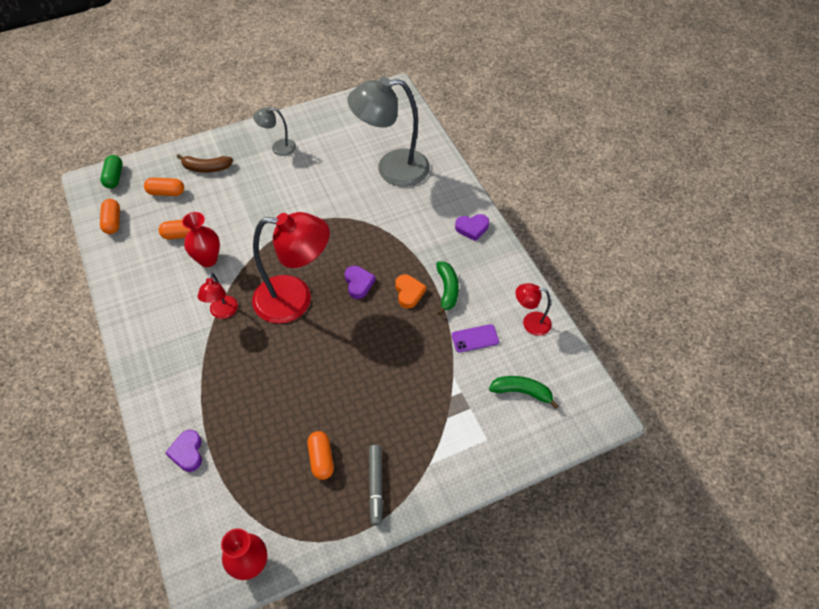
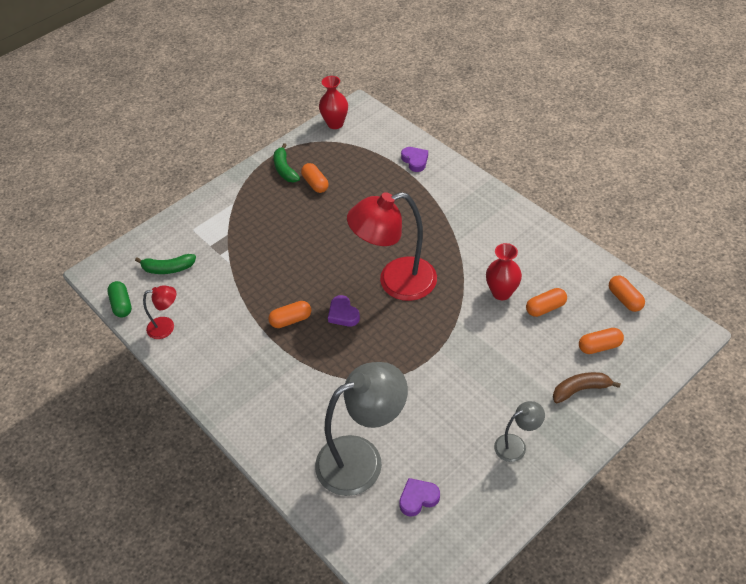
camera: 165 degrees right, 5 degrees down
(114, 177) = (670, 346): green capsule -> green capsule (122, 305)
(223, 312) = (454, 253): red lamp -> none
(376, 486) = (269, 180): grey marker -> none
(409, 293) = (291, 320): orange heart -> orange capsule
(447, 290) = (254, 333): green banana -> green banana (285, 169)
(472, 228) = (244, 409): purple heart -> purple heart (418, 498)
(475, 338) = (217, 298): purple phone -> none

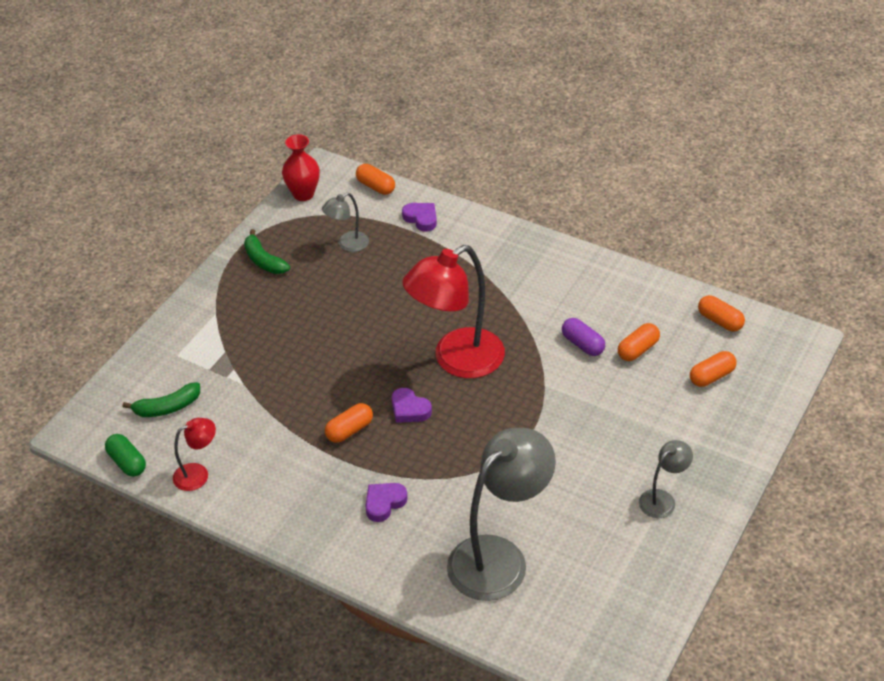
camera: 20 degrees left, 5 degrees down
(315, 184) = (310, 270): orange capsule -> orange capsule (375, 187)
(351, 170) = (347, 244): none -> grey lamp
(418, 498) = (578, 580): purple heart -> purple heart (384, 503)
(501, 292) = (582, 344): red vase -> purple capsule
(580, 389) = (708, 426): brown banana -> none

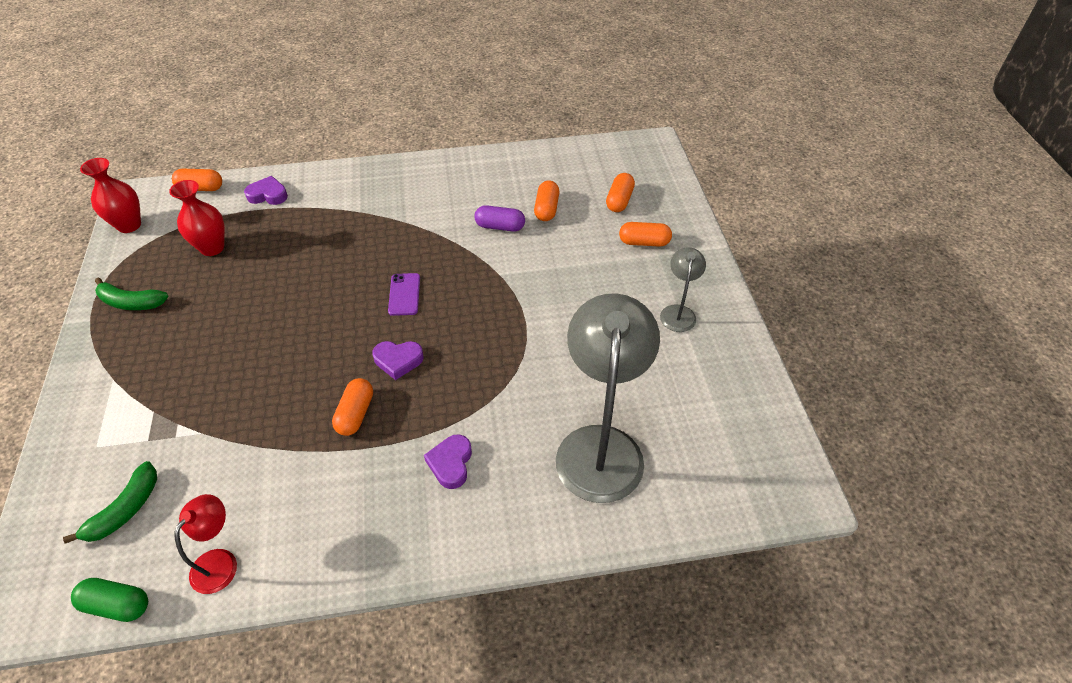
camera: 40 degrees left, 5 degrees up
(347, 244) = (212, 248): grey lamp -> red vase
(456, 360) = (404, 294): red lamp -> purple phone
(720, 321) = (585, 159): orange capsule -> orange capsule (644, 242)

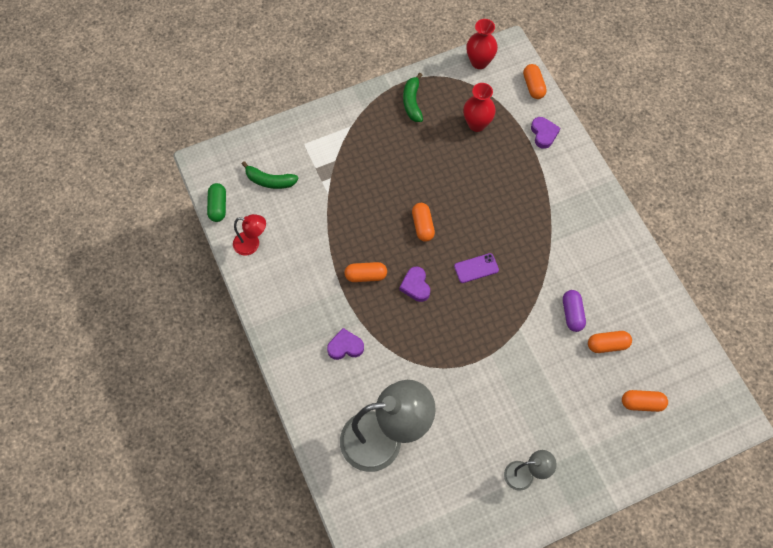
camera: 75 degrees right, 15 degrees up
(644, 242) = (596, 434): orange capsule -> orange capsule (423, 226)

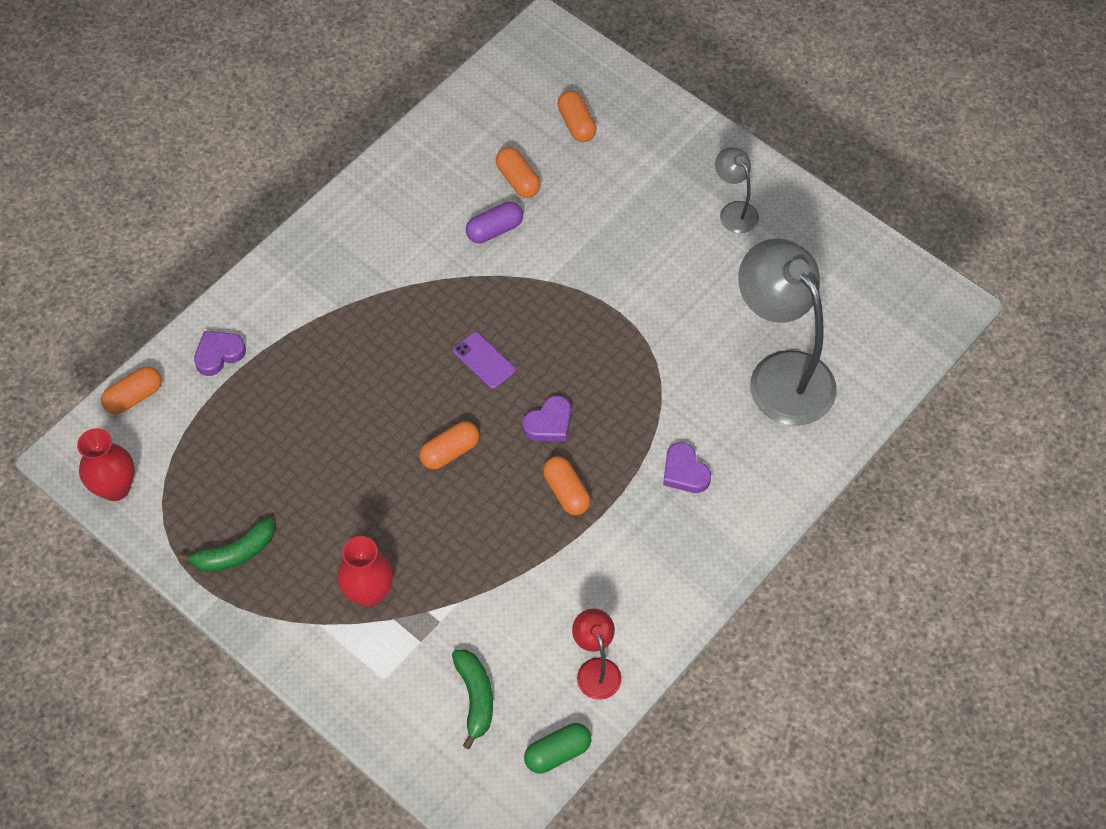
camera: 115 degrees left, 5 degrees down
(477, 124) = (238, 447): red vase -> red vase (369, 593)

